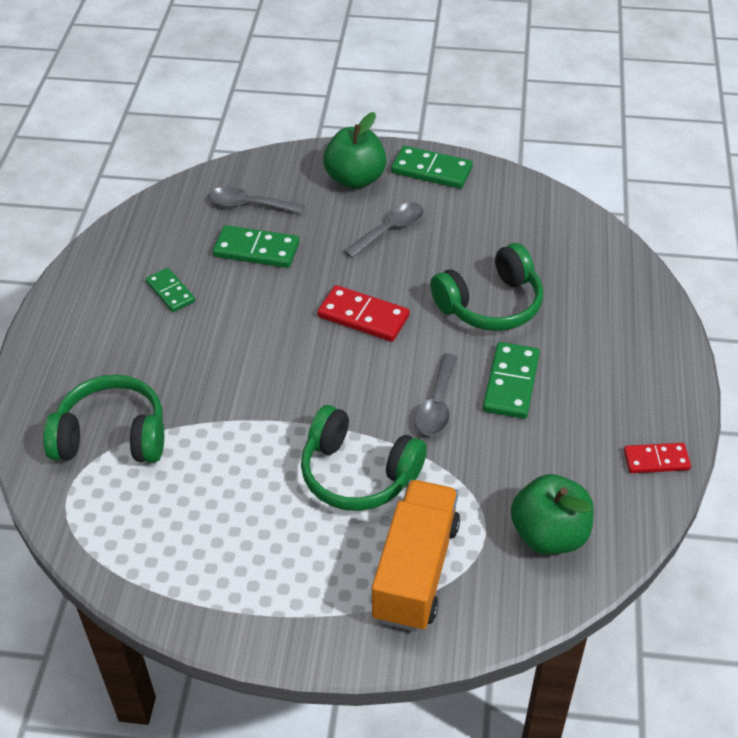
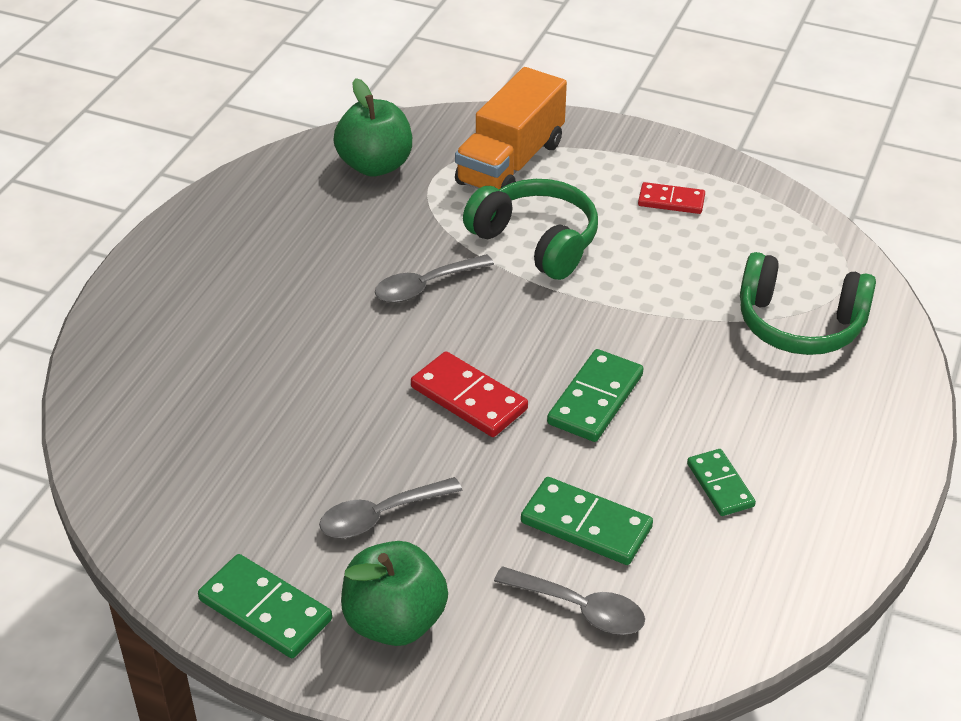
camera: 165 degrees left, 5 degrees down
(437, 404) = (425, 286): grey spoon -> grey spoon turned 150 degrees counterclockwise
(490, 304) = (301, 381): green headphones -> none
(511, 383) = (331, 291): green domino -> green domino (595, 399)
(656, 460) = (233, 199): red domino -> red domino (671, 201)

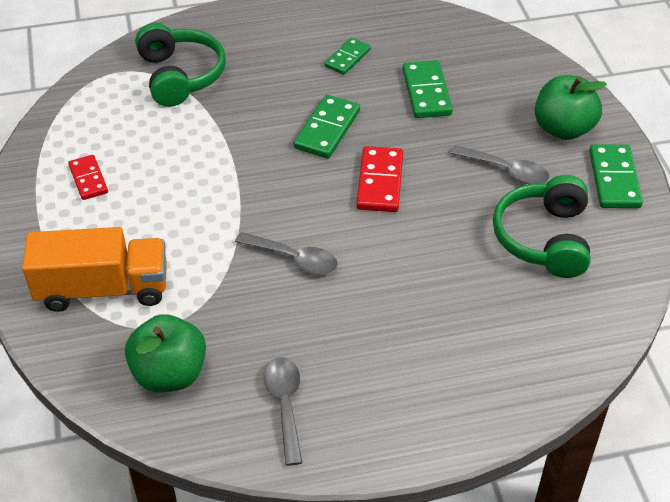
camera: 125 degrees left, 5 degrees up
(536, 242) = (194, 226): green headphones -> green headphones (544, 238)
(580, 609) = (481, 71): grey spoon -> grey spoon (285, 405)
(595, 399) = (327, 129): green domino -> green domino turned 60 degrees counterclockwise

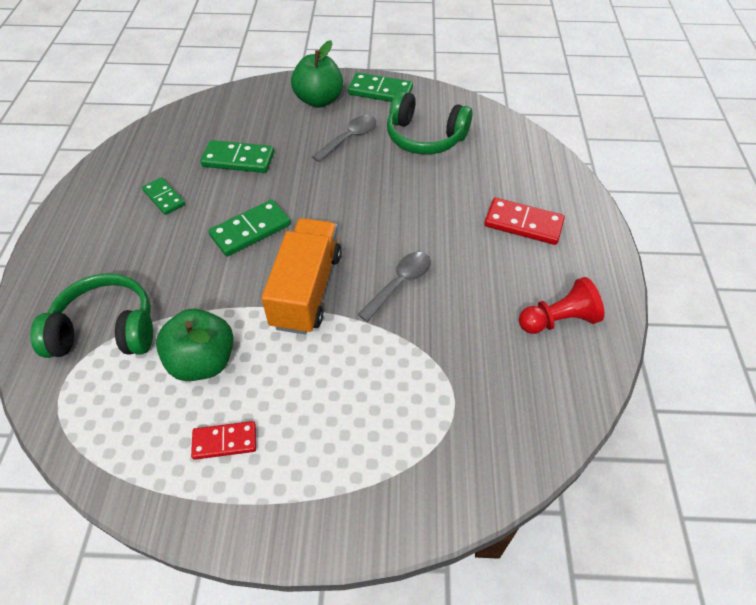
camera: 75 degrees left, 5 degrees up
(103, 289) = (392, 446): orange truck -> orange truck (306, 290)
(169, 374) = (513, 400): green apple -> green apple (203, 361)
(285, 405) = (558, 320): grey spoon -> red pawn
(327, 129) = (250, 230): green domino -> green domino turned 75 degrees counterclockwise
(380, 182) = (331, 210): red domino -> red domino (523, 223)

